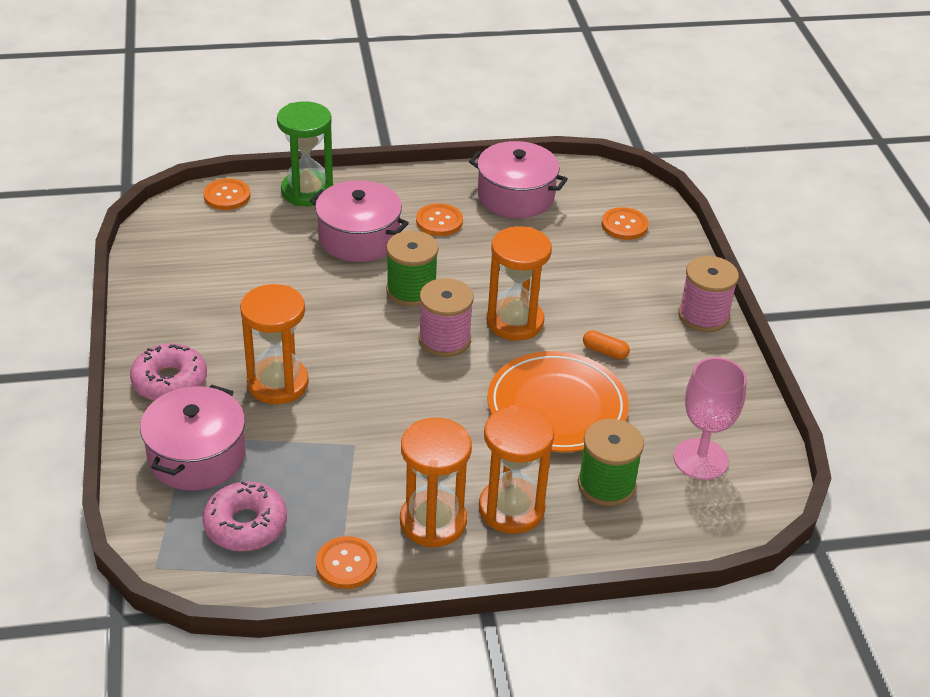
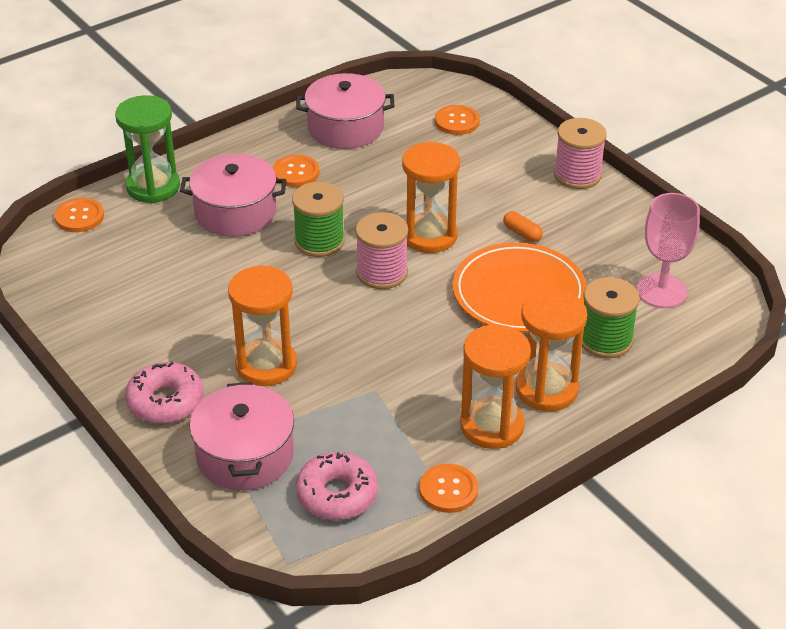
camera: 25 degrees left, 0 degrees up
(605, 351) = (522, 233): orange capsule -> orange capsule turned 45 degrees clockwise

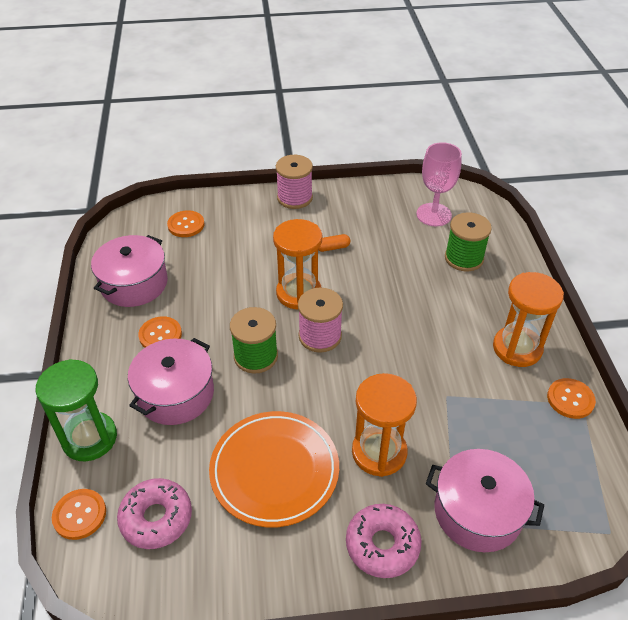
camera: 60 degrees left, 5 degrees up
(337, 494) = (548, 468): pink donut -> pink donut (156, 518)
(518, 293) = (392, 276): orange plate -> orange plate (274, 470)
(546, 389) = (495, 306): orange hourglass -> none

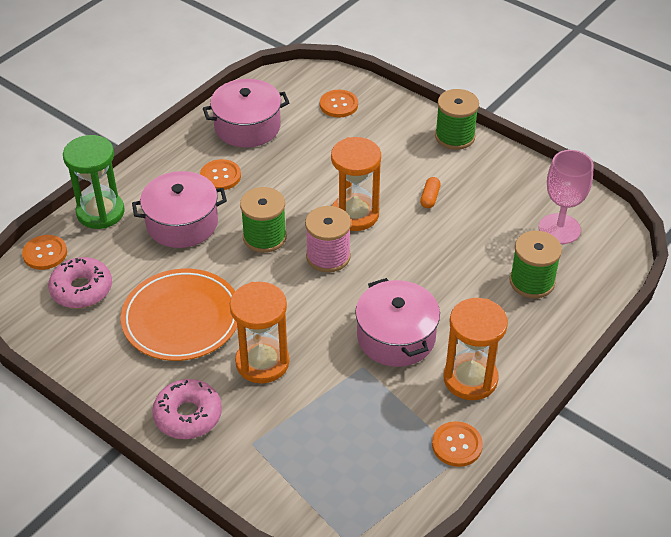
camera: 45 degrees right, 0 degrees up
(294, 198) = (454, 136): pink spool -> green spool
(332, 248) = (430, 198): orange capsule -> orange capsule turned 75 degrees clockwise
(477, 511) = (275, 451): pink pot -> pink pot (396, 337)

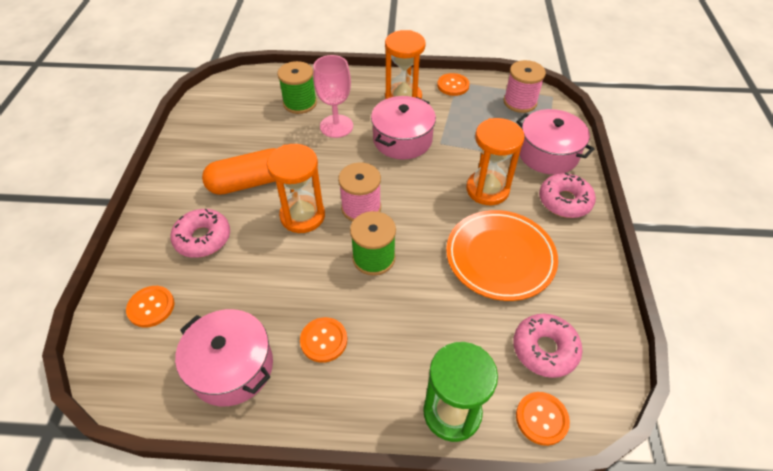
camera: 125 degrees left, 5 degrees up
(182, 223) = (407, 328): pink pot -> pink pot (548, 154)
(367, 495) = (520, 102): none -> pink spool
(384, 148) = (203, 238): none -> pink donut
(430, 198) = (250, 182): orange capsule -> orange capsule, size x2.39
(454, 136) = (159, 201): green spool -> none
(559, 229) = (238, 109): pink goblet -> pink goblet (336, 126)

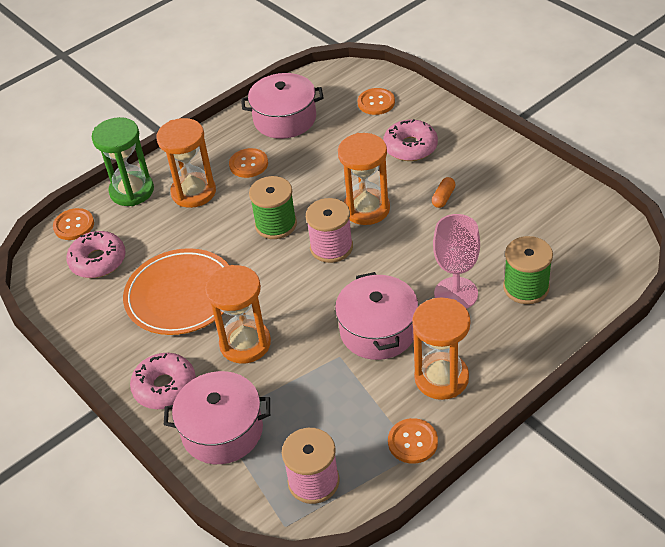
camera: 140 degrees right, 5 degrees down
(250, 182) = (443, 197): orange capsule -> orange capsule, size x0.42
(399, 352) = (193, 192): none -> orange hourglass

